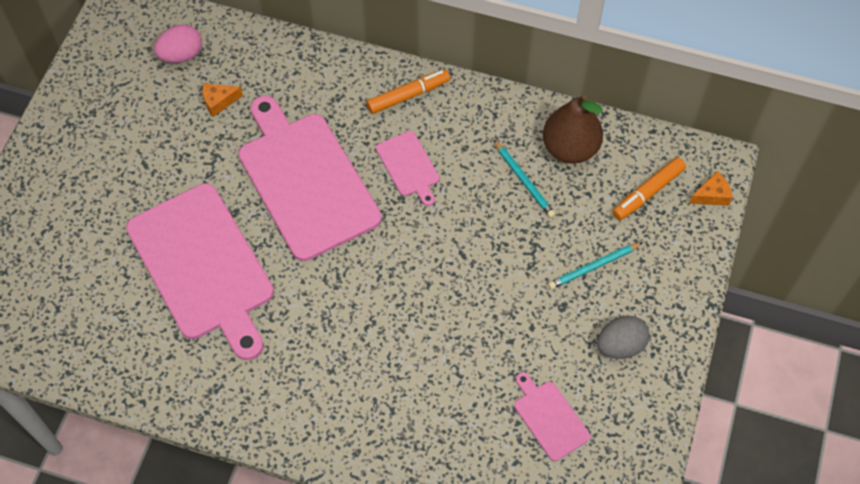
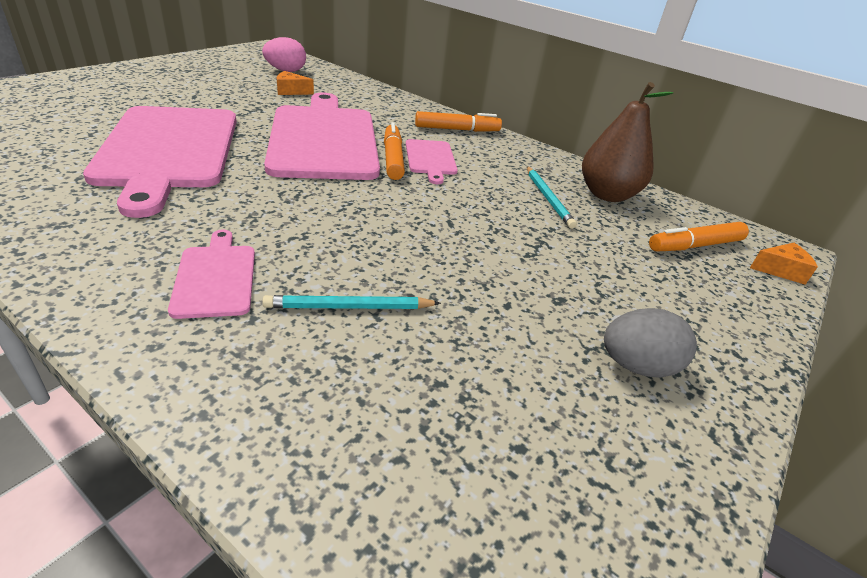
camera: 15 degrees right, 25 degrees down
(378, 183) = (393, 158): none -> orange marker
(549, 418) = (490, 415): pink cutting board -> pink cutting board (215, 277)
(594, 266) = (613, 279): turquoise pencil -> turquoise pencil (350, 307)

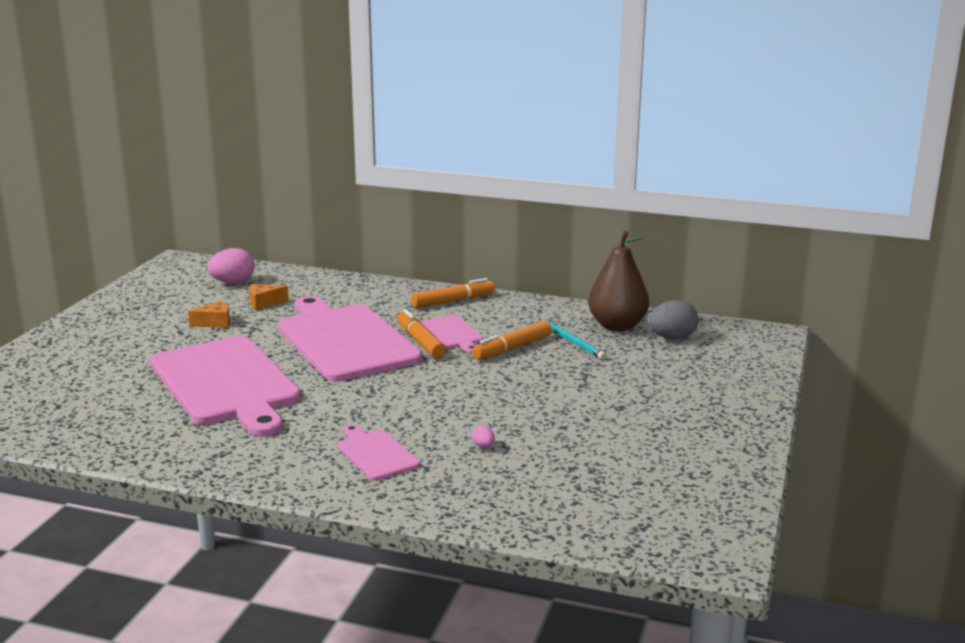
camera: 15 degrees left, 15 degrees down
(350, 307) = (483, 446): turquoise pencil -> pink egg
(637, 366) = (688, 429): grey egg -> grey egg (672, 338)
(695, 245) = (701, 348): orange marker -> orange marker (512, 348)
(780, 270) = (768, 349): orange cheese -> orange cheese (215, 323)

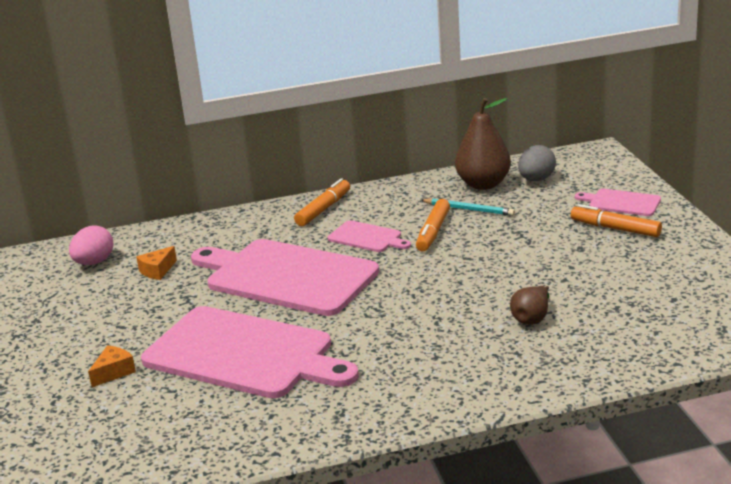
camera: 30 degrees left, 5 degrees up
(215, 323) = (141, 305): orange cheese -> orange cheese (114, 372)
(375, 453) = (462, 359): pink cutting board -> pink cutting board (621, 203)
(420, 342) = (352, 254): orange marker -> orange marker (615, 228)
(483, 446) = (532, 318): pink egg -> brown pear

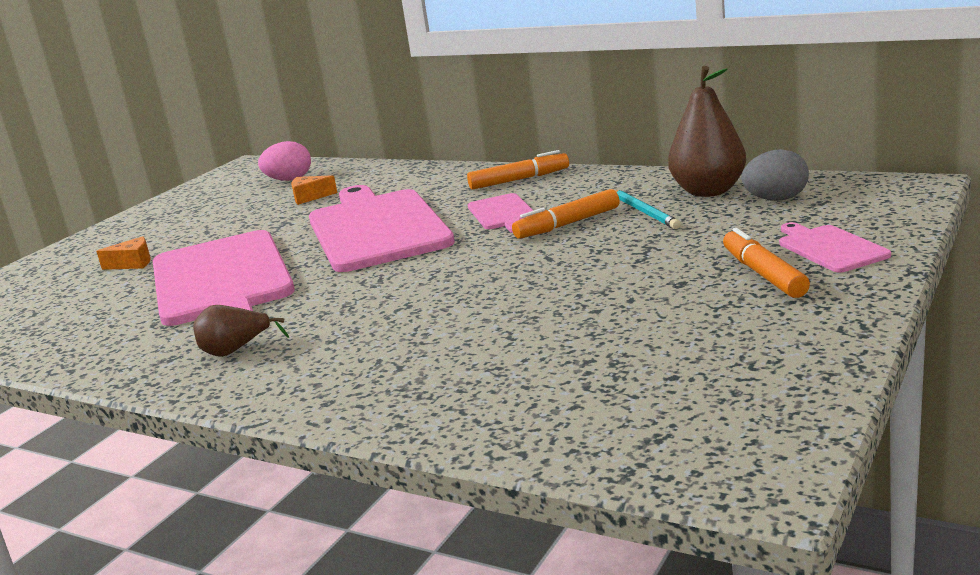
camera: 45 degrees right, 5 degrees down
(532, 318) = (482, 338): brown pear -> brown pear (236, 351)

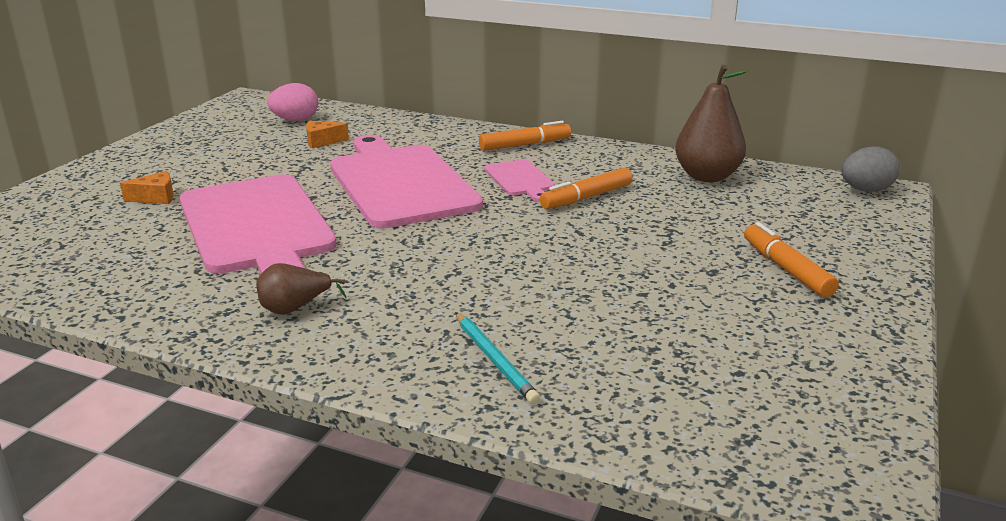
camera: 10 degrees left, 5 degrees up
(644, 212) = (654, 192): turquoise pencil -> turquoise pencil (494, 360)
(776, 199) = (771, 191): grey egg -> grey egg (865, 190)
(829, 248) = (836, 247): pink cutting board -> none

